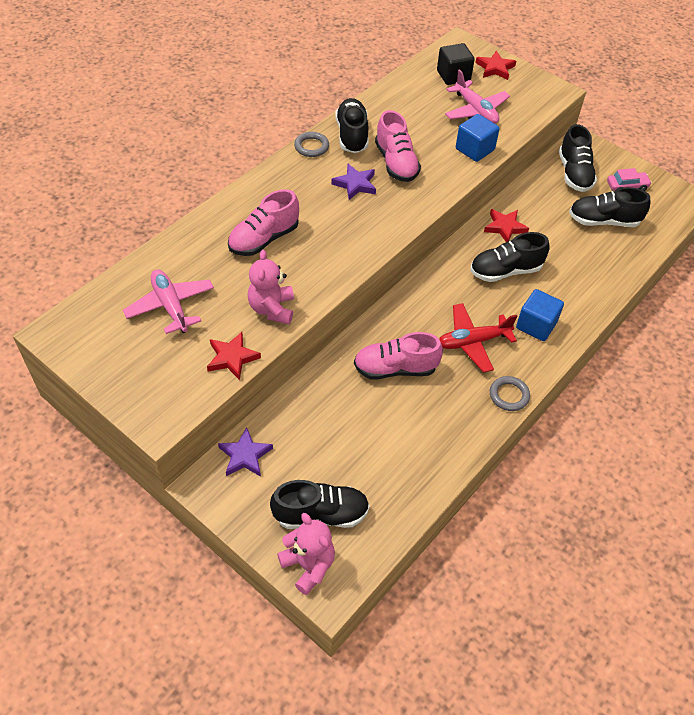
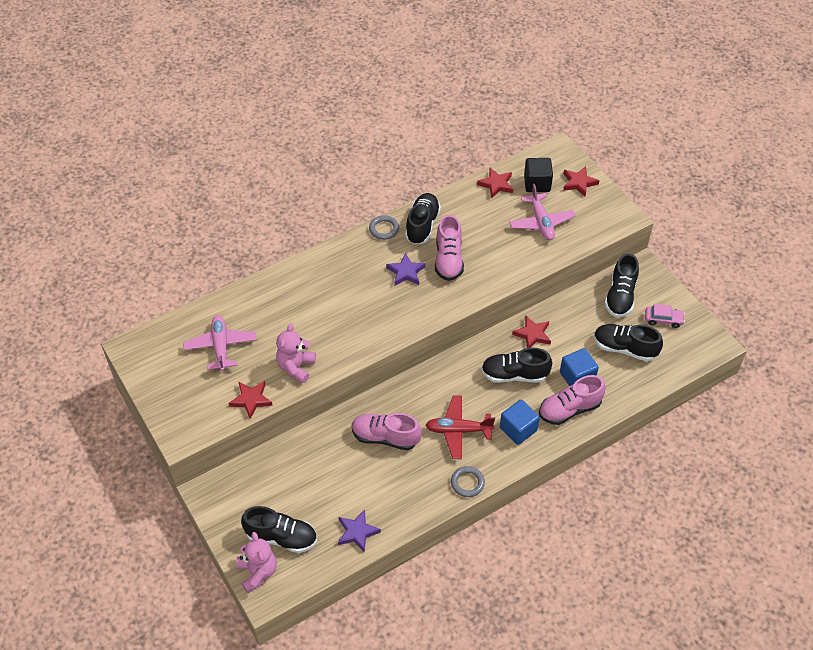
camera: 20 degrees right, 0 degrees up
(245, 455) = (243, 477): purple star -> purple star (357, 532)
(264, 239) = (312, 305): pink shoe -> pink shoe (569, 409)
(412, 84) = (496, 184): none -> red star
(474, 149) = (522, 261): blue cube -> blue cube (577, 377)

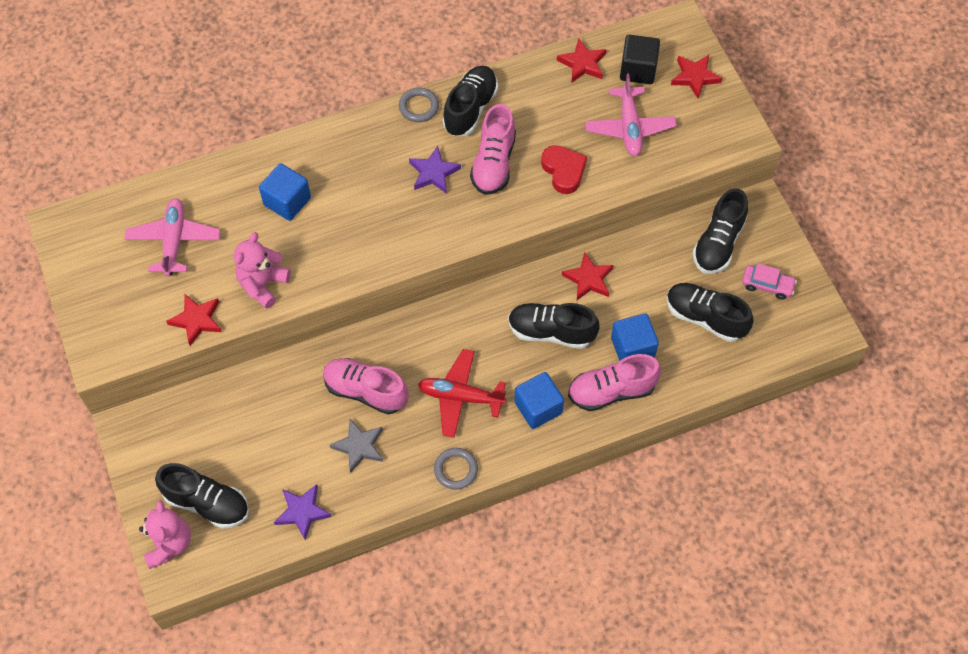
camera: 10 degrees right, 10 degrees up
(301, 307) = (287, 201): none -> blue cube
(390, 478) = (359, 446): none -> grey star
(501, 258) = (563, 171): none -> red heart

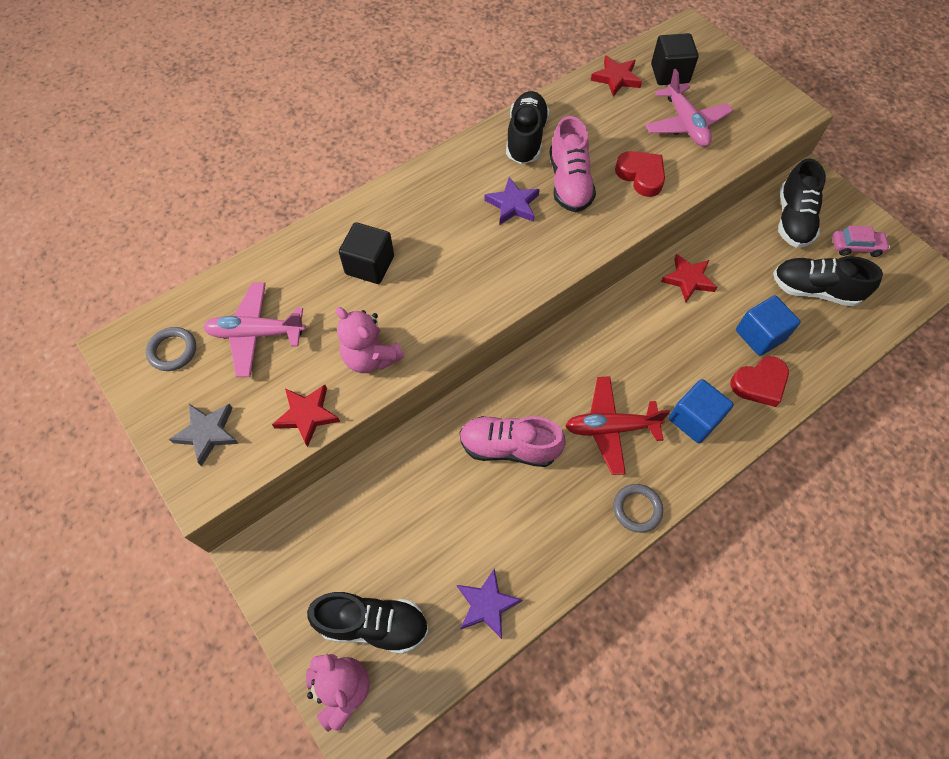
camera: 15 degrees left, 0 degrees up
(174, 241) = (256, 334): pink plane -> pink plane turned 75 degrees counterclockwise
(263, 284) = (370, 357): pink teddy bear -> pink teddy bear turned 60 degrees counterclockwise
(287, 201) = (369, 265): blue cube -> black cube
(359, 446) = (524, 510): grey star -> grey star (207, 433)
(419, 107) = (474, 147): grey ring -> grey ring (173, 351)
(551, 332) = (674, 339): black shoe -> none
(611, 391) = (759, 383): pink shoe -> red heart
(695, 77) = (724, 69): red star -> none

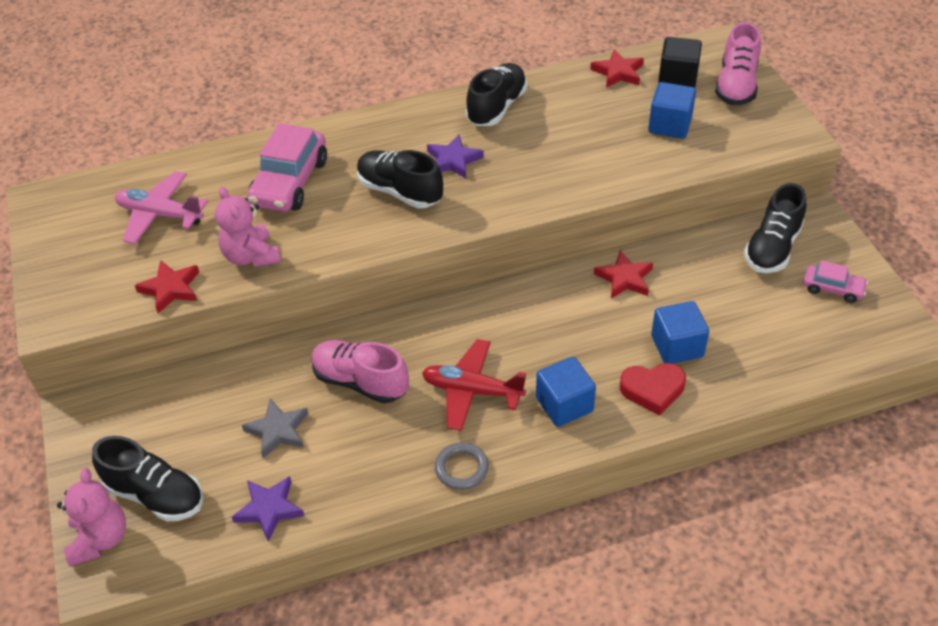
camera: 20 degrees right, 15 degrees down
(173, 351) = (82, 212): grey ring -> none
(207, 433) = (78, 282): grey star -> grey star (278, 431)
(369, 265) = (290, 182): black cube -> pink car
(569, 183) = (520, 153): pink shoe -> pink shoe (736, 85)
(641, 176) = (597, 161): red heart -> none
(685, 124) = (669, 125): pink plane -> blue cube
(814, 290) = (761, 319): black shoe -> black shoe (400, 192)

